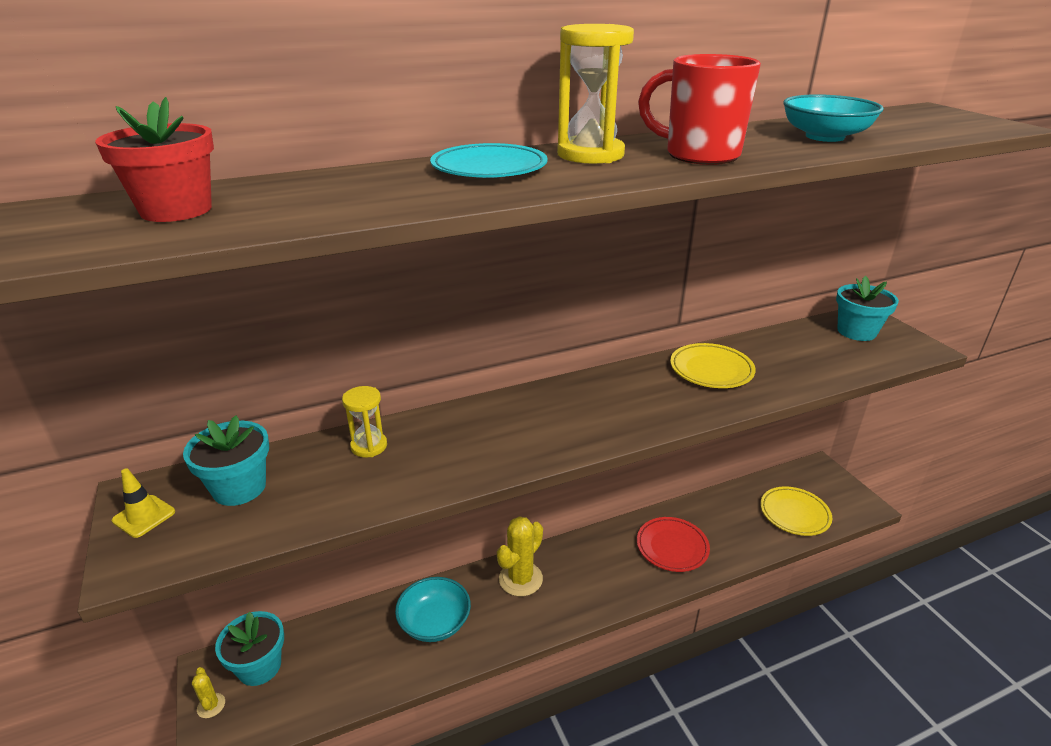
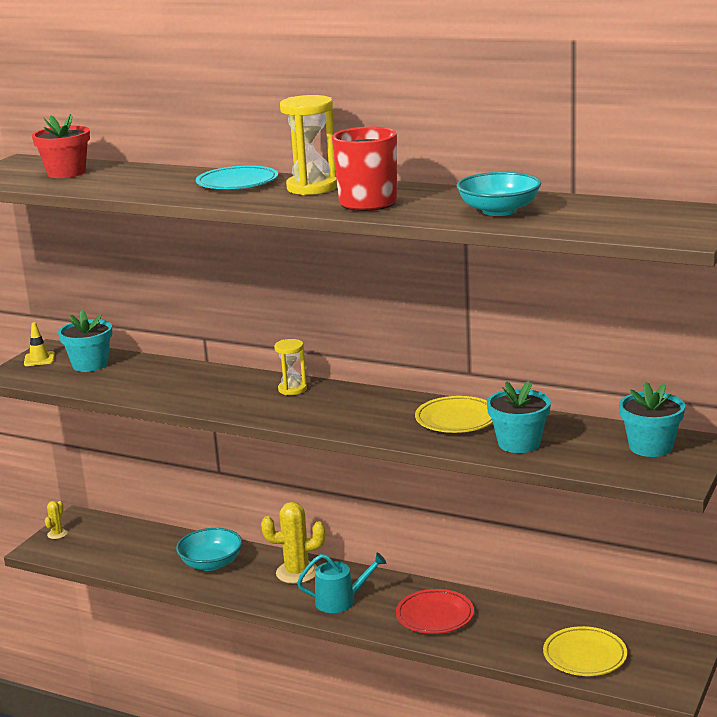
camera: 50 degrees right, 10 degrees down
(259, 666) = (99, 531): turquoise flower pot -> turquoise flower pot (519, 443)
(369, 446) = (174, 372): yellow hourglass -> yellow hourglass (292, 389)
(594, 582) = (340, 601): none -> turquoise watering can

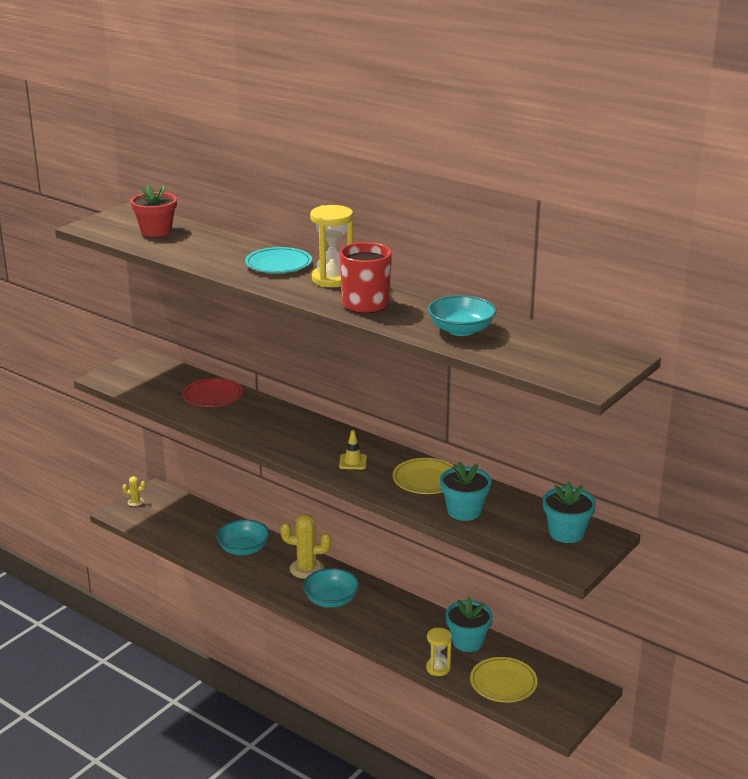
camera: 10 degrees right, 5 degrees up
(39, 359) = (130, 367): yellow traffic cone -> yellow traffic cone (353, 462)
(57, 534) = (135, 502): yellow cactus -> yellow cactus turned 60 degrees clockwise
(90, 364) = (167, 379): turquoise flower pot -> turquoise flower pot (468, 642)
(292, 389) = (311, 429): yellow hourglass -> yellow hourglass (438, 668)
(340, 601) = (331, 600): turquoise watering can -> turquoise bowl
(435, 616) = (399, 626): red plate -> red plate (213, 396)

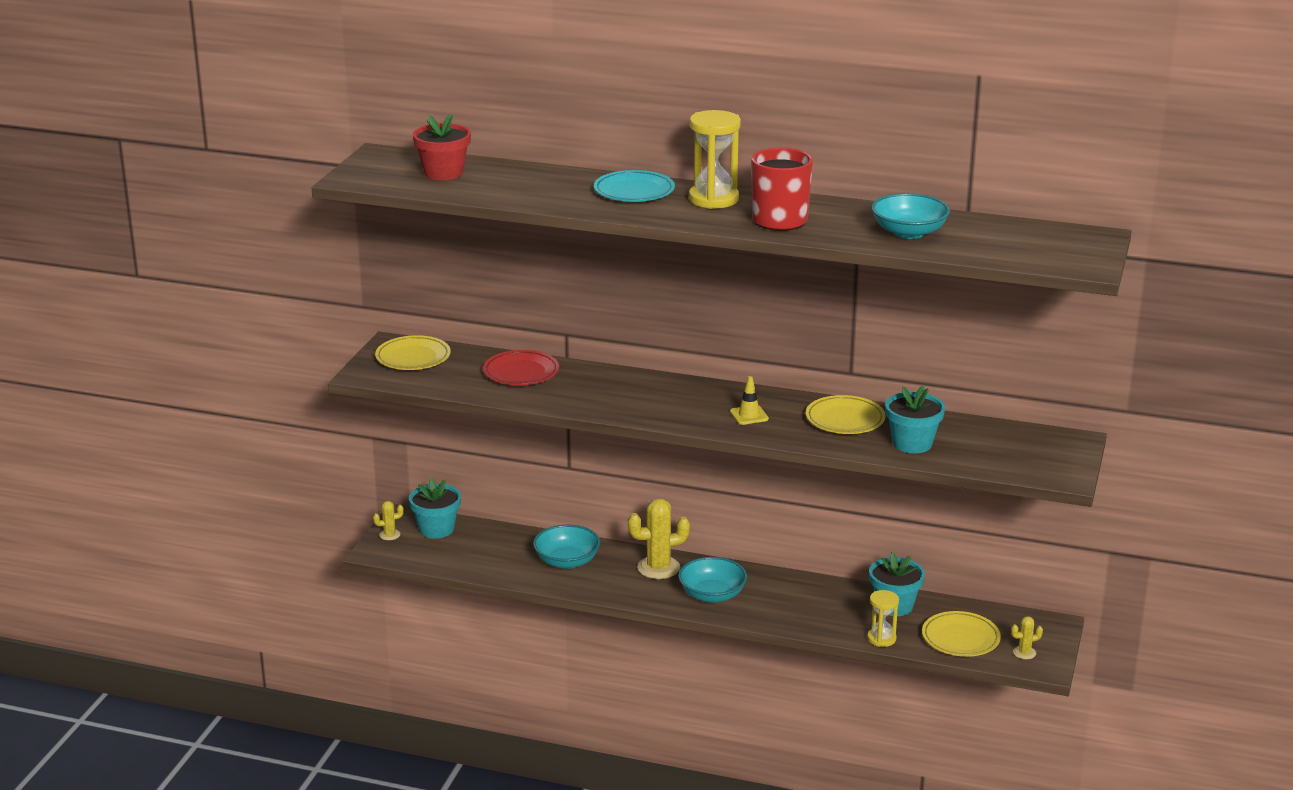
camera: 20 degrees left, 0 degrees up
(147, 371) = (413, 357): none -> yellow plate
(549, 709) = (1024, 653): none -> yellow cactus
(566, 533) = (1033, 445): turquoise flower pot -> turquoise flower pot (436, 529)

